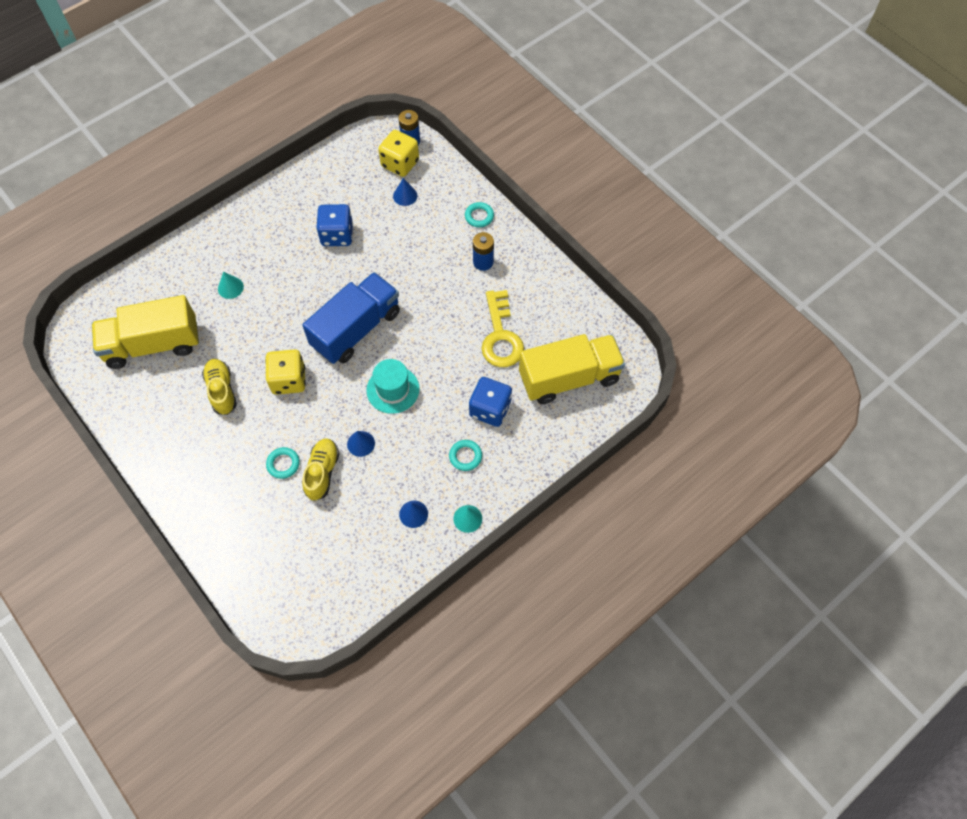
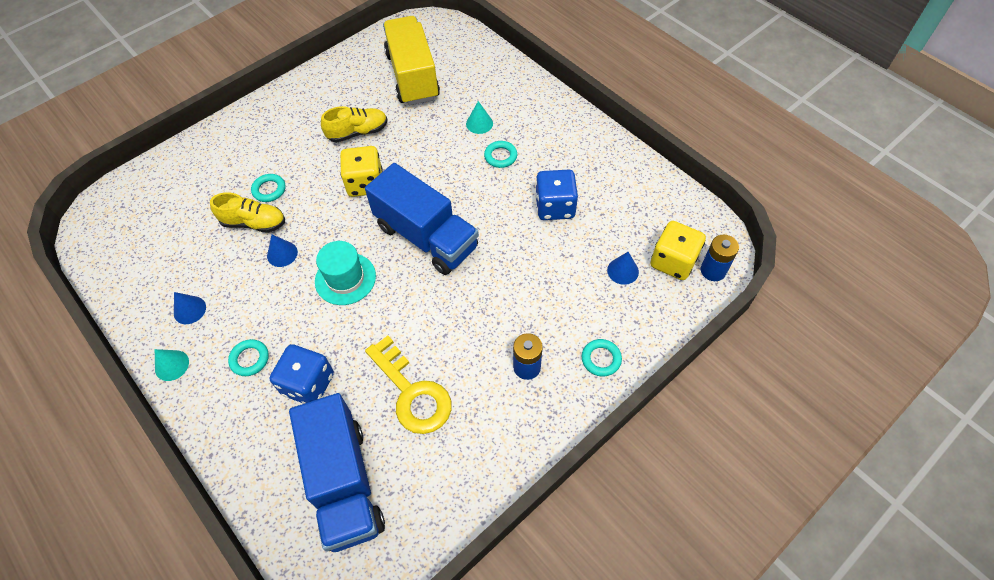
camera: 90 degrees right, 5 degrees down
(274, 272) = (500, 156): none -> turquoise ring
(500, 336) = (412, 393): yellow key -> yellow key turned 120 degrees counterclockwise
(569, 378) = (344, 483): yellow truck -> blue truck

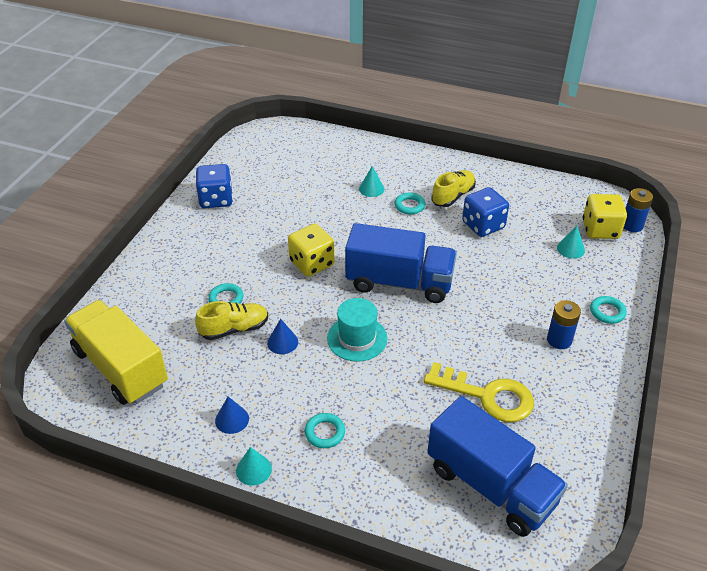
camera: 30 degrees left, 15 degrees down
(308, 384) = (395, 428): blue dice -> blue dice (216, 199)
(358, 132) = (271, 229): yellow shoe -> yellow shoe (453, 196)
(412, 76) = (284, 173): yellow truck -> yellow truck (120, 368)
(623, 271) = (570, 249): blue cone -> turquoise cone

